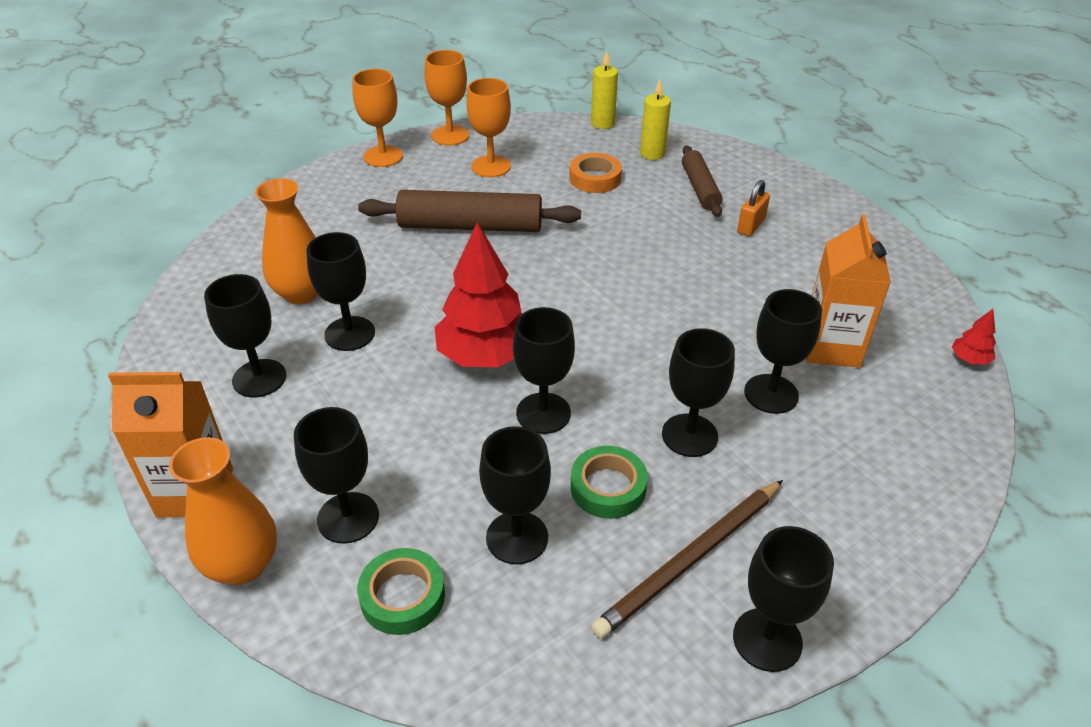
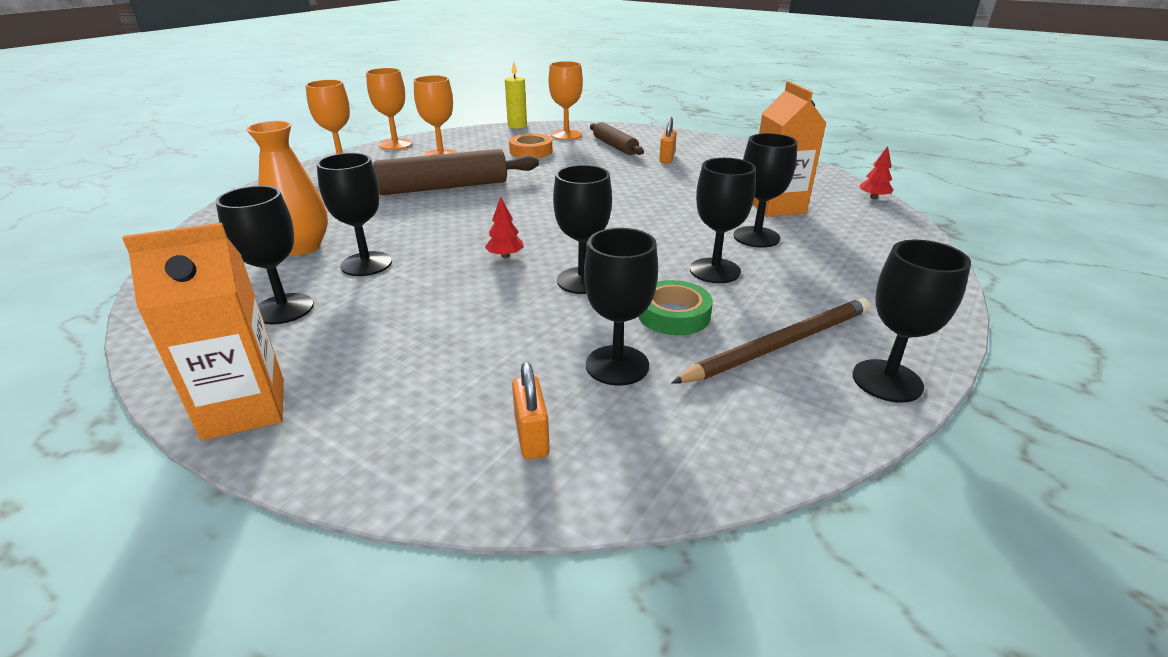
camera: 20 degrees left, 10 degrees down
(242, 564) = (331, 456): orange vase -> none
(348, 518) = (436, 389): black goblet -> none
(403, 596) = (531, 436): green tape -> orange padlock
(485, 355) = (505, 256): red tree -> red tree, size x0.42
(652, 154) = (566, 135): yellow candle -> orange goblet
(690, 560) = (780, 344): brown pencil -> brown pencil turned 150 degrees counterclockwise

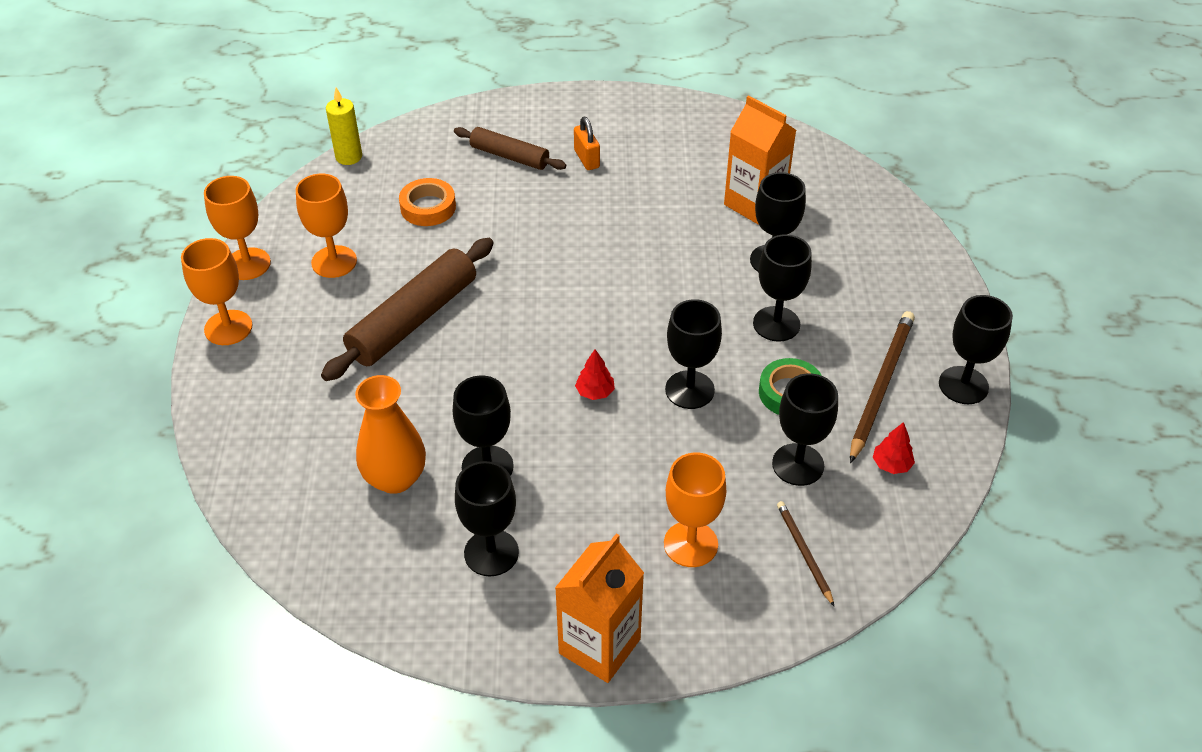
camera: 35 degrees left, 15 degrees up
(531, 436) = (804, 552): orange padlock -> brown pencil
(566, 135) = (431, 154): orange goblet -> orange goblet (690, 544)
(873, 197) = (821, 150): red tree -> red tree (891, 464)

